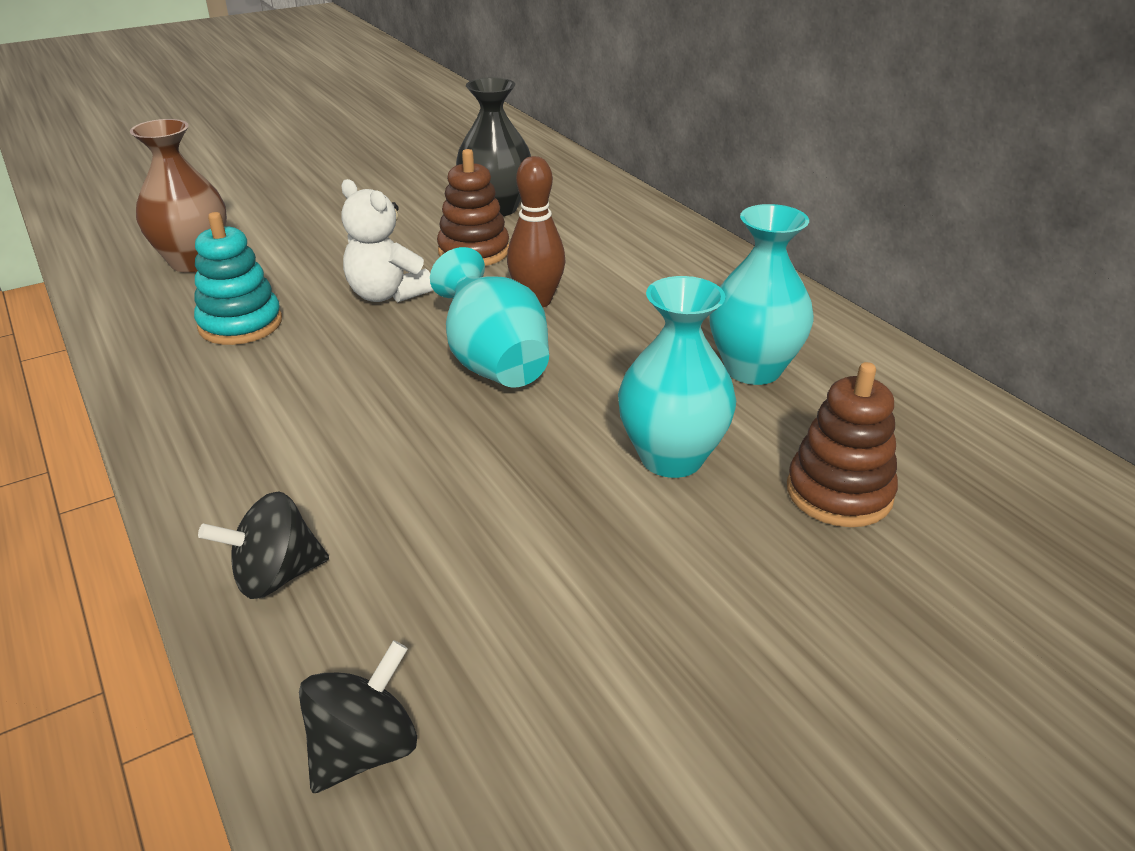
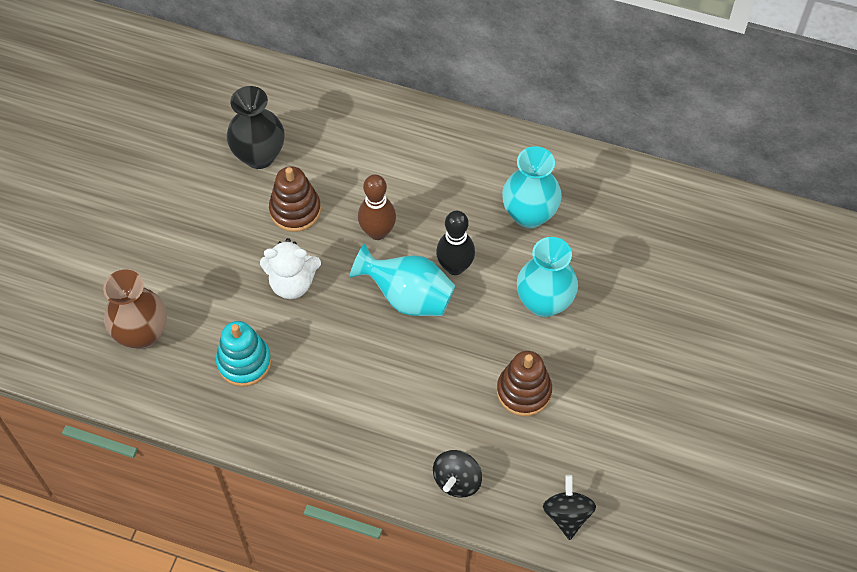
camera: 40 degrees left, 25 degrees up
(589, 367) = (455, 267): none -> black bowling pin
(839, 493) = (624, 275): brown stacking toy -> brown stacking toy (524, 391)

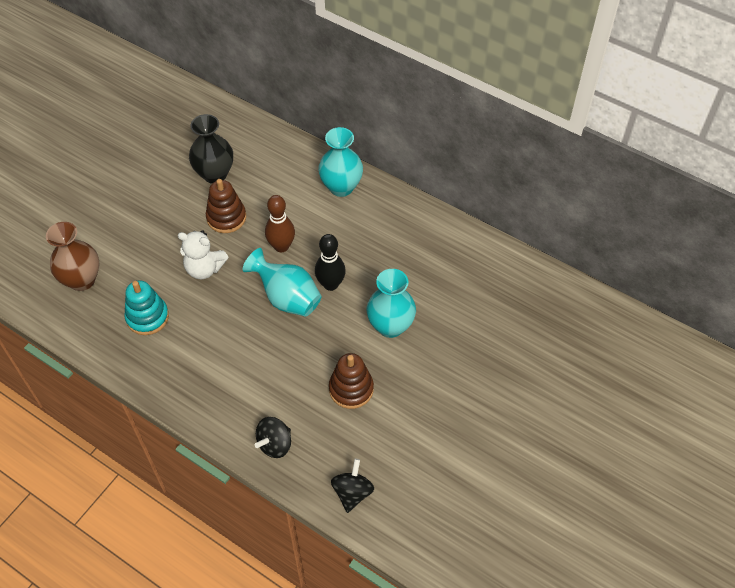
camera: 15 degrees right, 5 degrees down
(529, 214) = (401, 259): turquoise vase -> turquoise vase (341, 187)

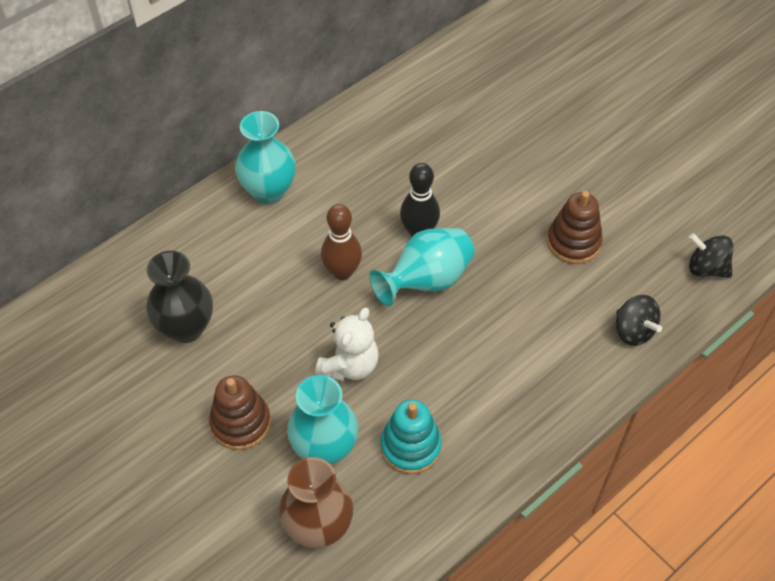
camera: 75 degrees left, 0 degrees up
(226, 218) = (271, 326): brown stacking toy -> brown stacking toy (241, 423)
(390, 326) = (496, 187): turquoise vase -> turquoise vase (325, 448)

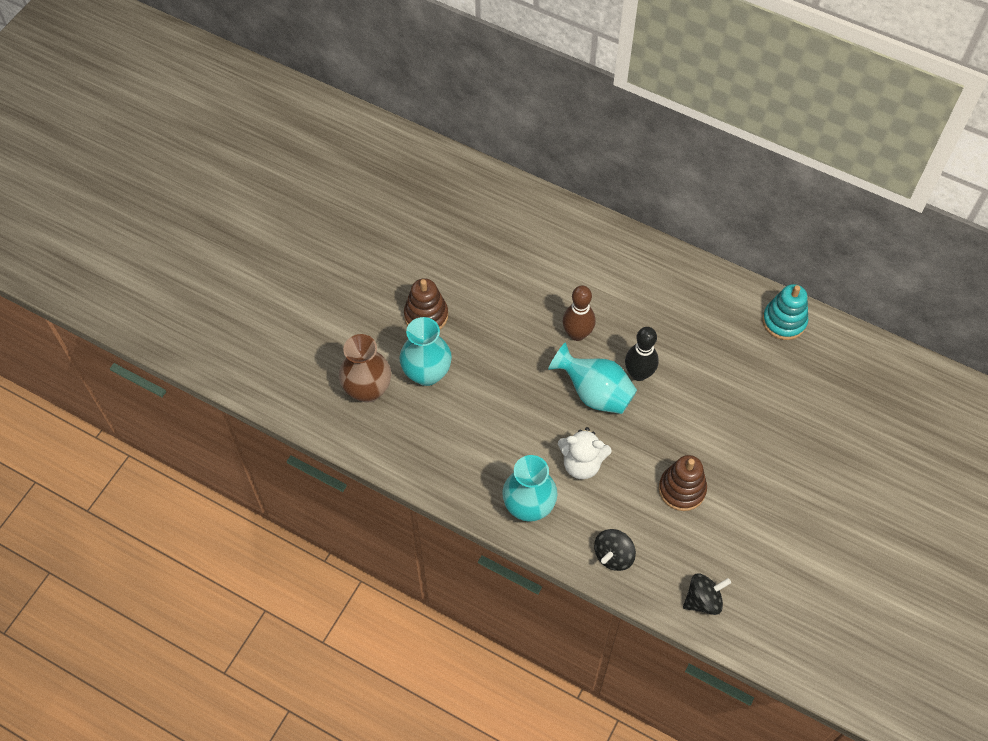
camera: 70 degrees right, 5 degrees up
(186, 327) = (486, 254): black vase -> none
(269, 191) = (629, 259): turquoise vase -> turquoise vase (529, 507)
(350, 365) = (498, 366): white teddy bear -> white teddy bear (582, 464)
(410, 446) = (449, 427): turquoise stacking toy -> turquoise stacking toy (784, 321)
(706, 268) = (703, 600): black spinning top -> black spinning top turned 60 degrees clockwise

